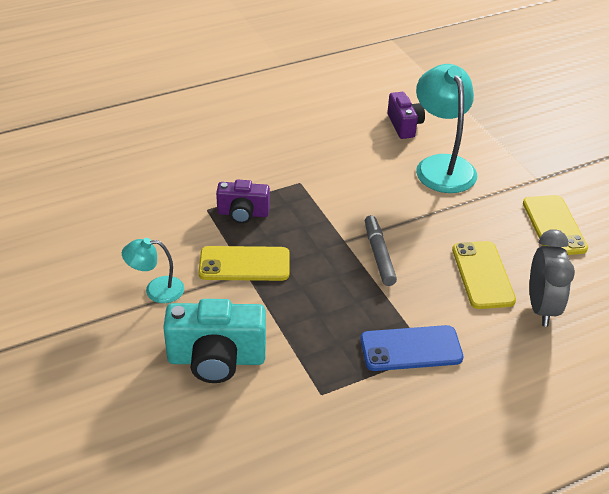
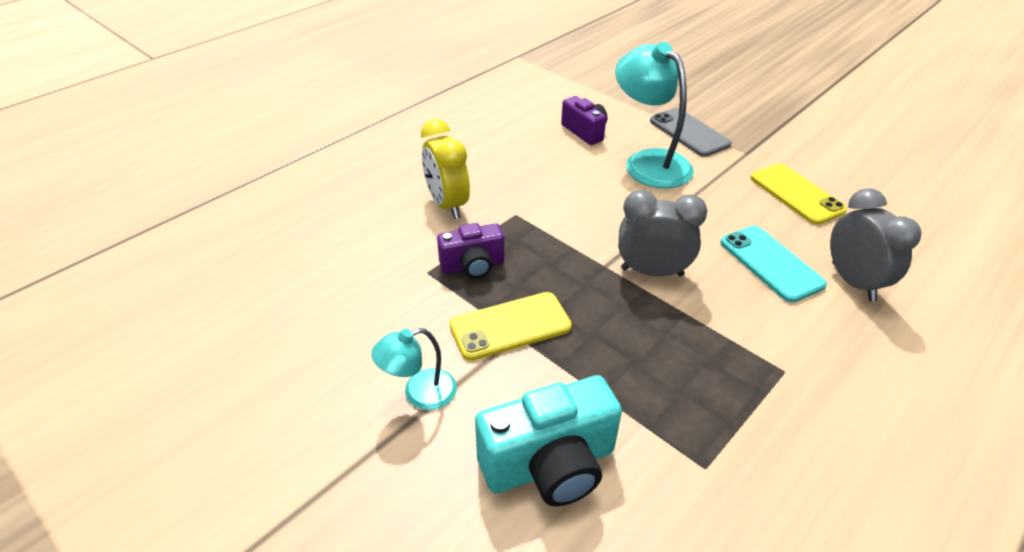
camera: 20 degrees left, 0 degrees up
(251, 161) = (447, 205): none -> yellow clock
(378, 255) = (652, 272): grey marker -> grey clock
(411, 349) = (763, 372): blue phone -> none
(482, 275) = (770, 263): yellow phone -> turquoise phone
(498, 148) = (689, 133): none -> grey phone

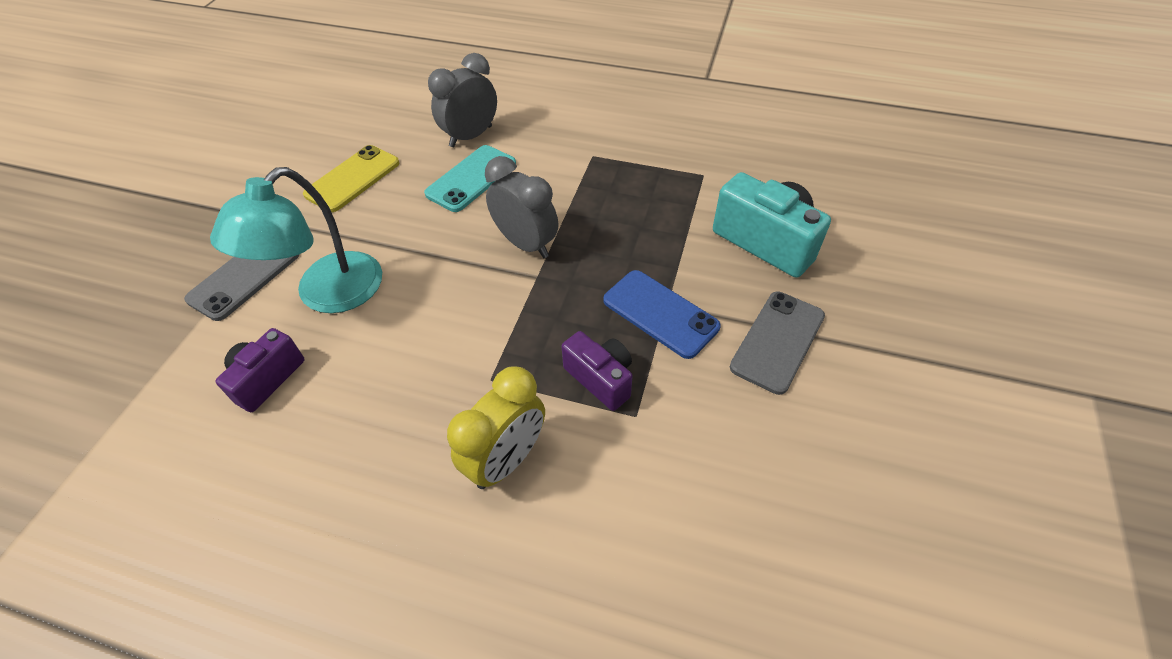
camera: 115 degrees left, 10 degrees up
(419, 393) = (777, 341): turquoise lamp -> grey phone
(510, 326) = (660, 313): yellow phone -> blue phone
(652, 272) = (526, 244): grey clock -> grey clock turned 150 degrees clockwise

